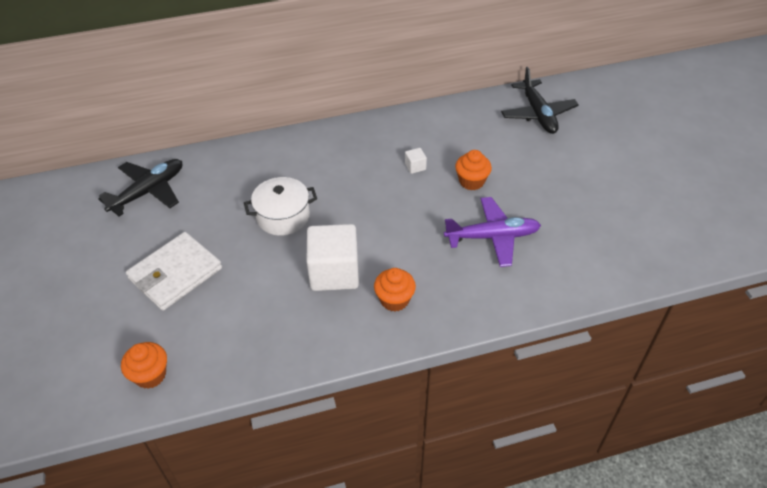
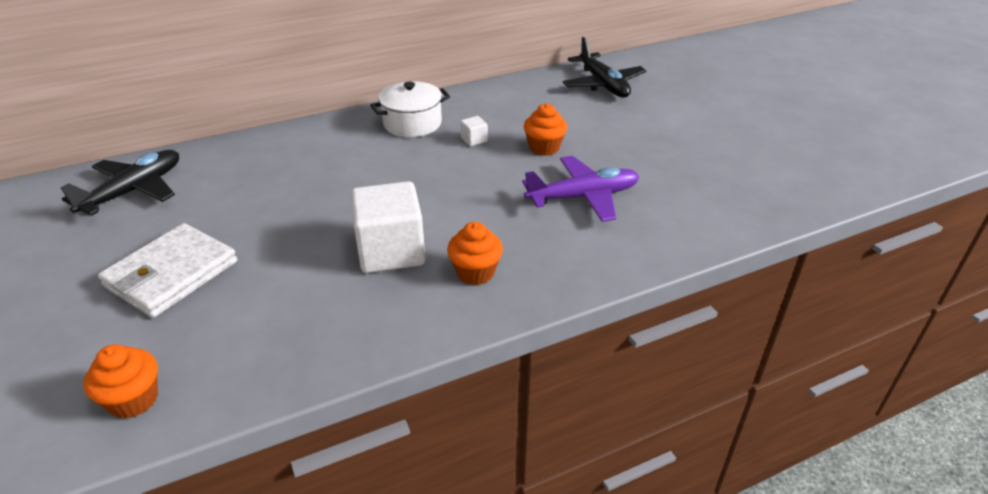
camera: 10 degrees left, 10 degrees down
(283, 216) = (316, 200): white pot -> white pot (412, 123)

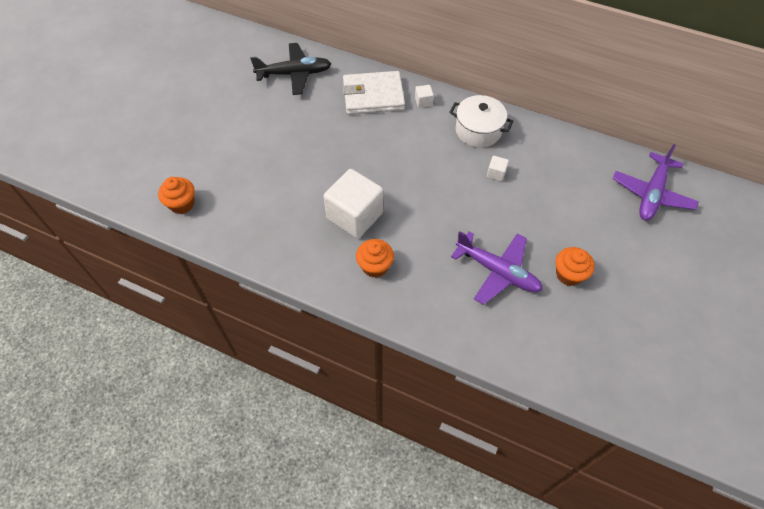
camera: 50 degrees right, 20 degrees up
(171, 274) = (257, 145): white wallet -> white wallet (373, 96)
(327, 133) = (423, 101): none -> white cube
(544, 148) = (528, 215): orange cupcake -> orange cupcake (569, 274)
(603, 84) = (651, 194): black plane -> purple plane

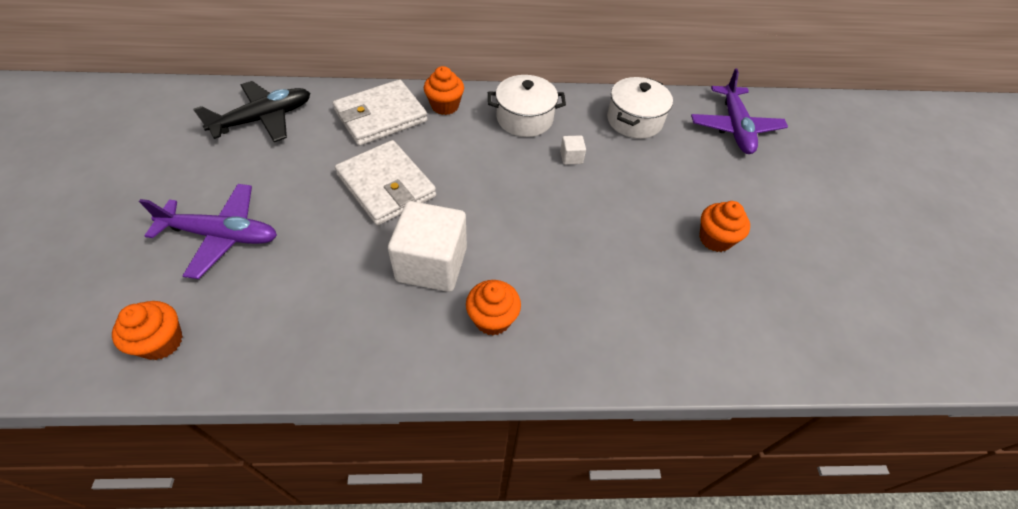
camera: 30 degrees left, 5 degrees down
(352, 150) = (386, 185): none -> white wallet
(423, 101) = (445, 106): white cube -> orange cupcake
(498, 271) = (640, 266): purple plane -> purple plane (222, 235)
(567, 160) = (634, 120): none -> white pot

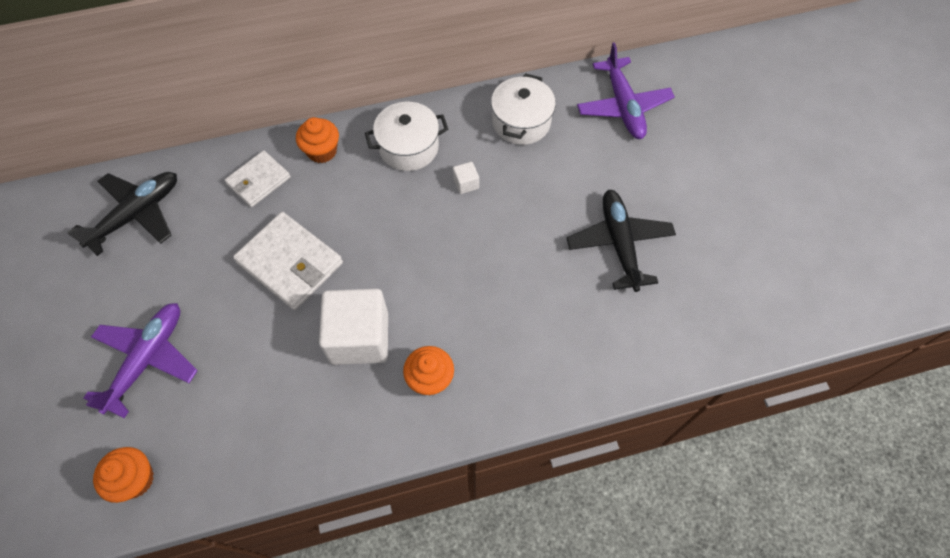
camera: 10 degrees left, 10 degrees up
(222, 235) = (148, 359): purple plane -> purple plane turned 60 degrees counterclockwise
(381, 116) = (258, 181): white wallet -> white wallet, size x0.63
(715, 239) = (619, 243): orange cupcake -> black plane

